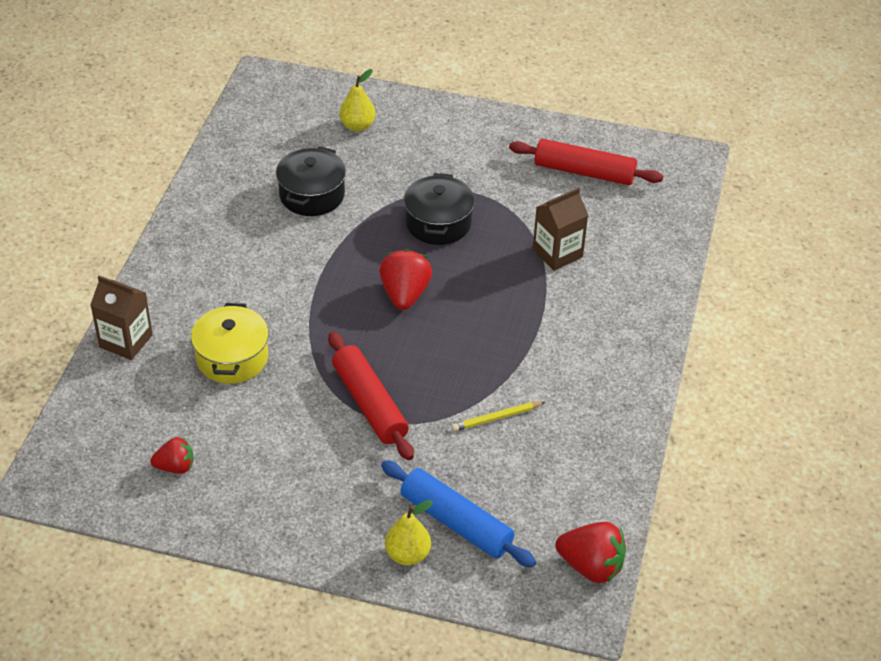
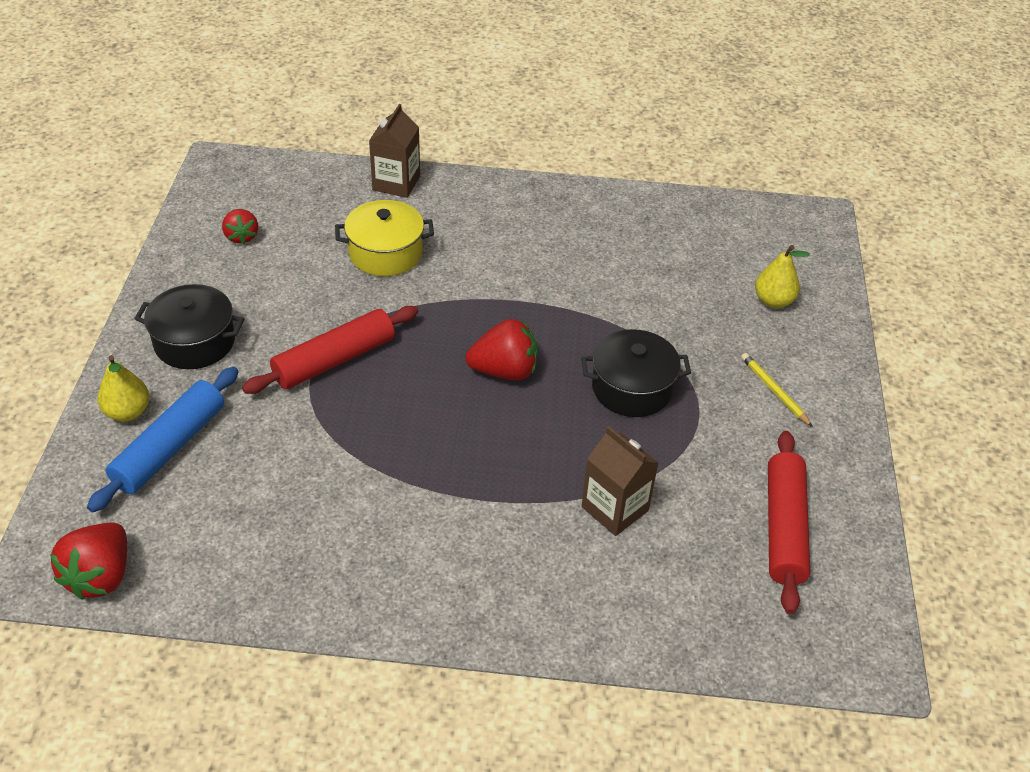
camera: 80 degrees right, 0 degrees up
(312, 195) = (641, 278): black pot -> black pot (194, 342)
(496, 418) = (324, 469): yellow pencil -> yellow pencil (774, 390)

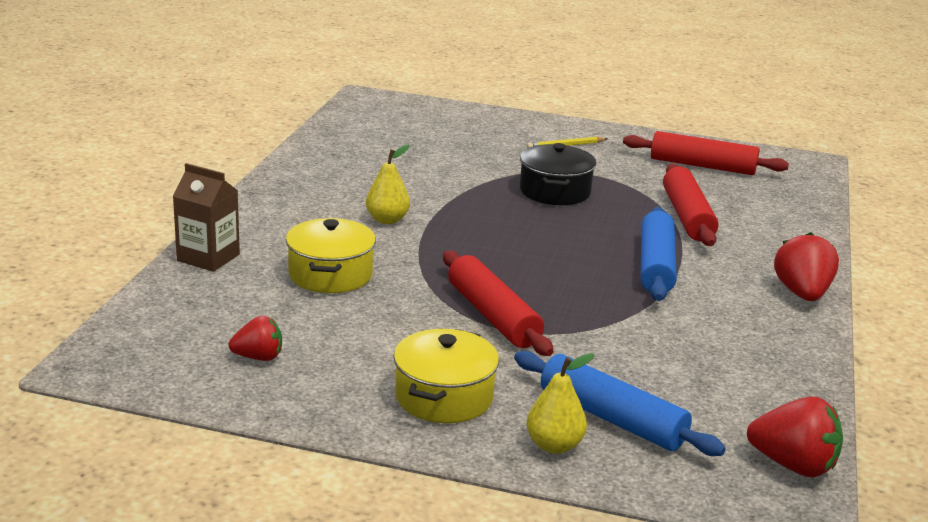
camera: 80 degrees left, 20 degrees down
(194, 342) = (444, 397): black pot -> yellow pot
(473, 478) = (656, 266): none -> blue rolling pin
(504, 371) = (525, 237): red strawberry -> red strawberry (802, 293)
(615, 508) = (687, 216): brown carton -> red rolling pin
(773, 301) = (463, 128): yellow pear -> yellow pear (387, 220)

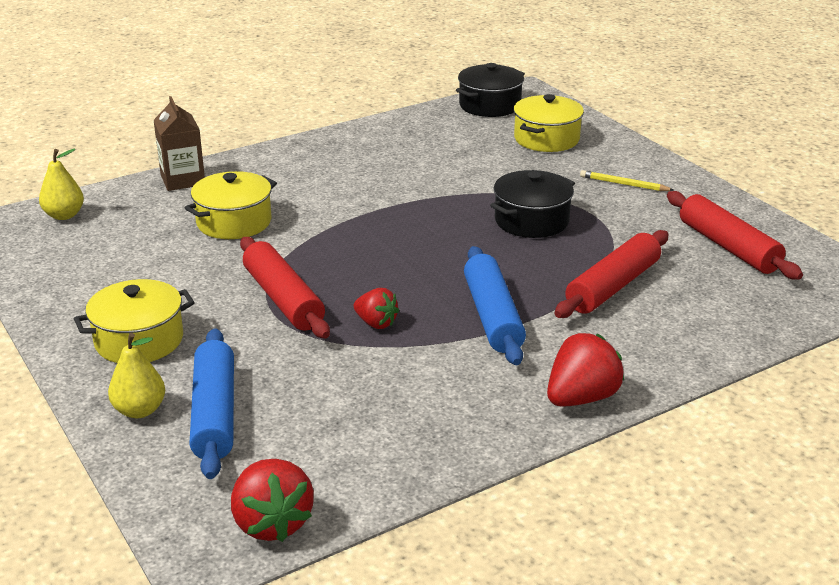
camera: 45 degrees right, 5 degrees up
(258, 357) = (86, 260): red strawberry -> red strawberry (376, 323)
(360, 116) = (490, 105): none -> black pot
(387, 220) = (350, 196): yellow pear -> yellow pear (64, 215)
(452, 129) = (546, 139): none -> yellow pot
(492, 316) = (283, 299): red rolling pin -> red rolling pin turned 45 degrees counterclockwise
(656, 266) = (493, 316): blue rolling pin -> blue rolling pin turned 60 degrees counterclockwise

